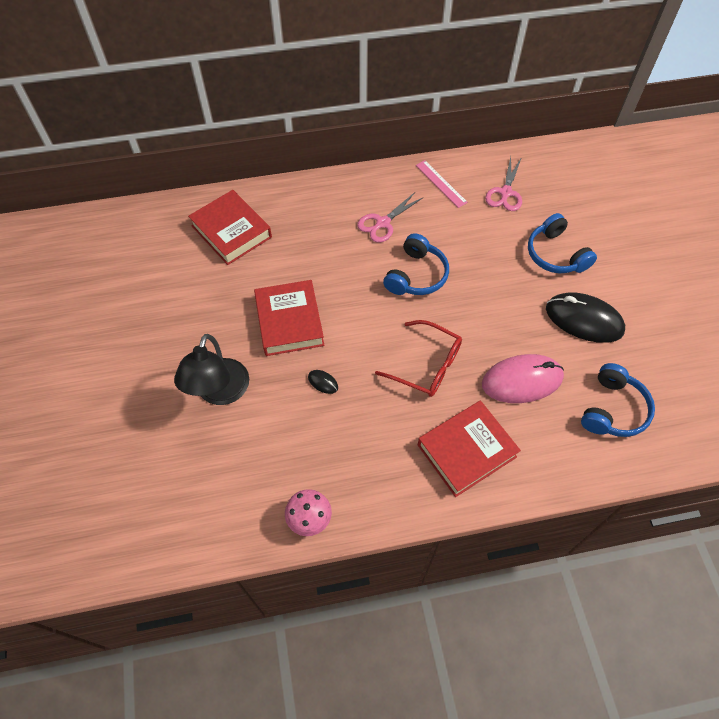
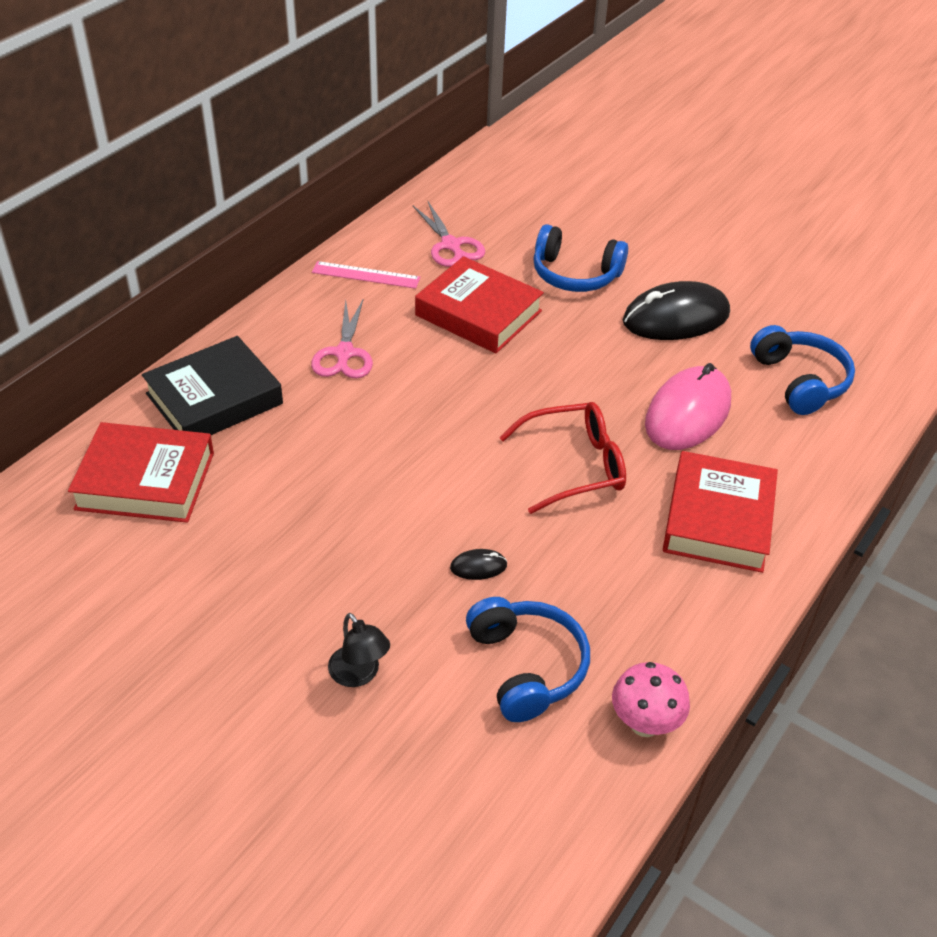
camera: 45 degrees left, 15 degrees down
(220, 392) = (359, 674): black lamp -> black lamp, size x0.53
(289, 321) = (355, 530): red book -> red book (478, 313)
(300, 208) = (214, 398): none -> black book
(416, 275) = (451, 383): blue headphones -> blue headphones (526, 667)

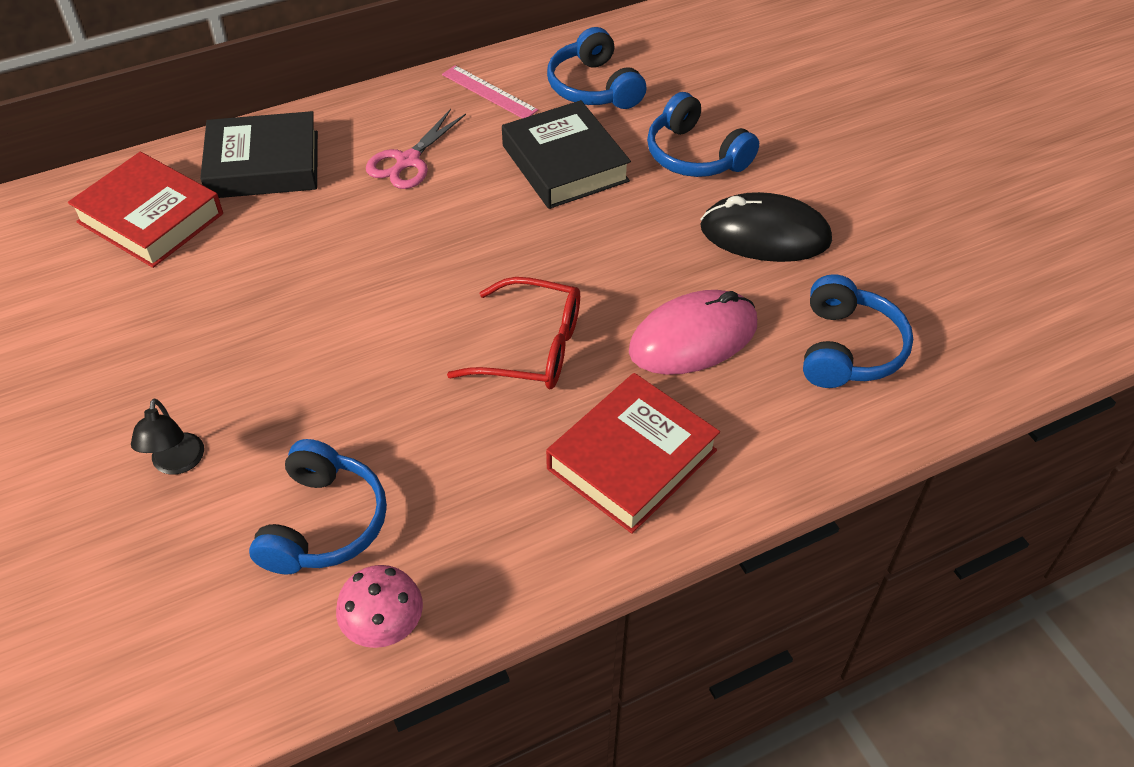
camera: 30 degrees right, 5 degrees up
(450, 245) = (594, 87): pink scissors -> blue headphones
(478, 313) = (565, 163): red book -> black book
(478, 566) = (360, 409): black mouse -> none

